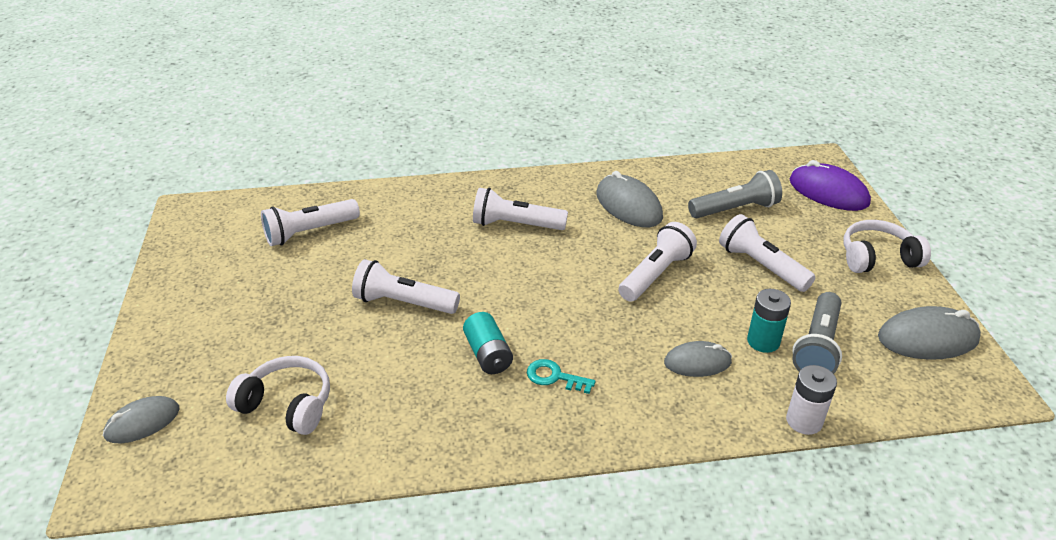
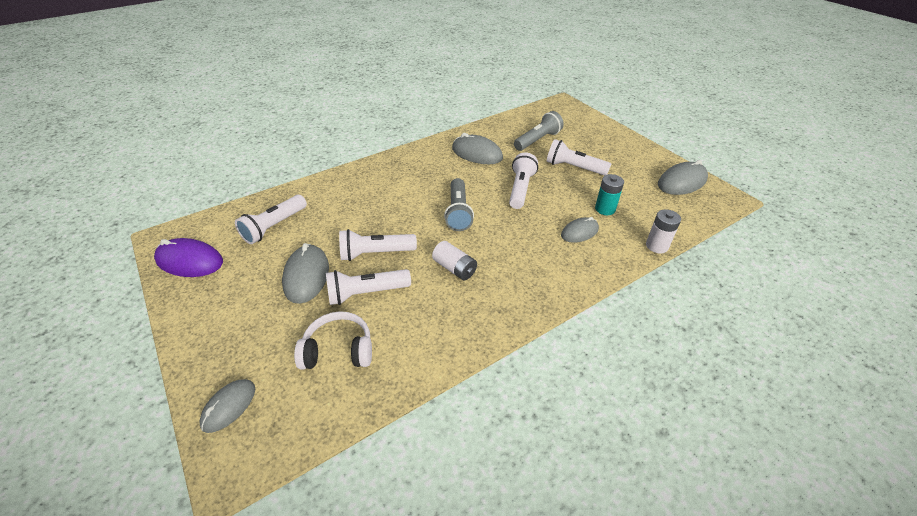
camera: 25 degrees left, 5 degrees up
(307, 304) = (306, 276): none -> grey mouse
(488, 354) = (454, 268): turquoise battery -> white battery
(516, 225) = (416, 183): white flashlight -> white flashlight (366, 293)
(554, 377) = (505, 268): turquoise key -> none
(817, 346) = (633, 203): grey flashlight -> grey flashlight (458, 212)
(828, 192) = (579, 119): purple mouse -> purple mouse (190, 261)
(877, 258) = (628, 147): white headphones -> none

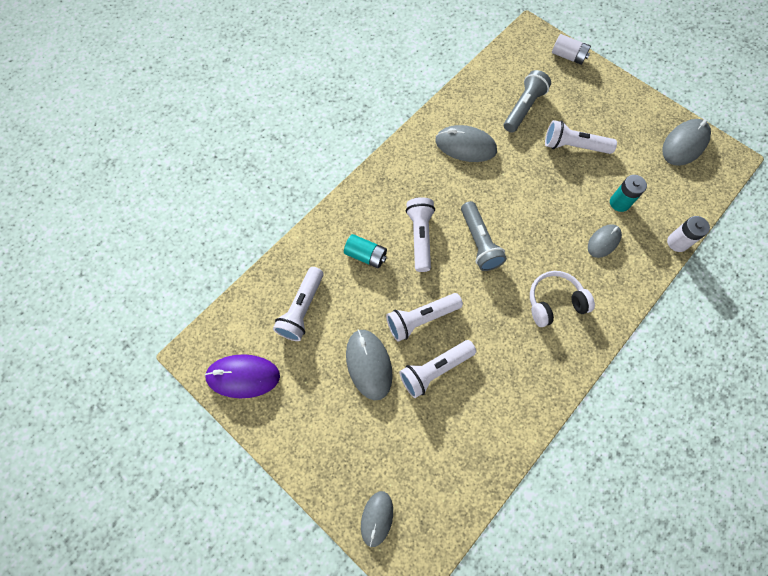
camera: 15 degrees left, 25 degrees up
(338, 350) = (439, 438): white headphones -> white headphones (554, 302)
(352, 203) = (366, 255): none -> turquoise battery
(454, 268) = (503, 318): white battery -> white battery (568, 56)
(520, 189) = (529, 192): white flashlight -> white flashlight (420, 237)

